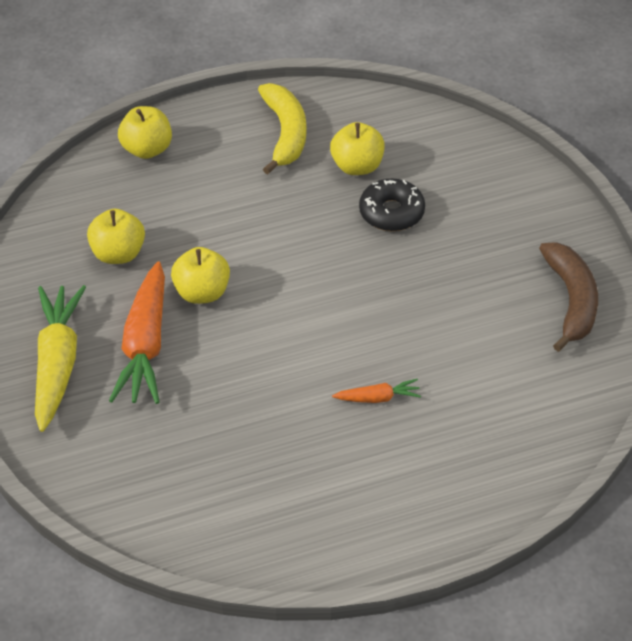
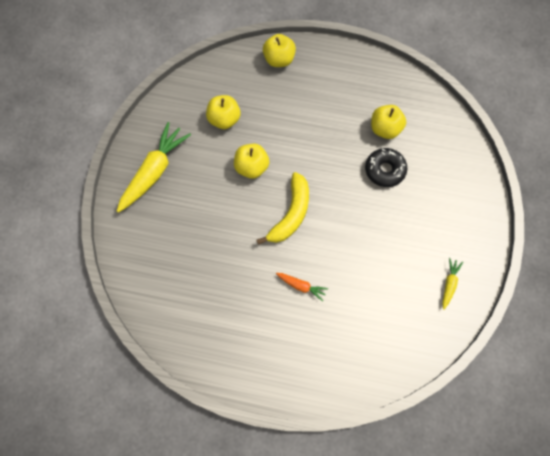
camera: 30 degrees right, 20 degrees up
(145, 345) = (203, 184): orange carrot -> none
(285, 133) = (359, 86): yellow banana -> yellow banana (291, 214)
(571, 300) = (449, 284): brown banana -> yellow carrot

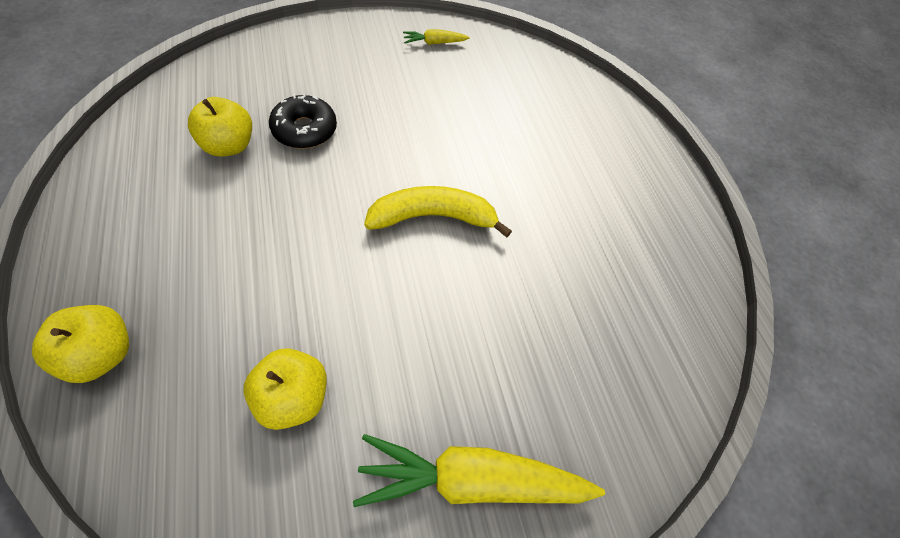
camera: 125 degrees left, 10 degrees down
(251, 167) = (379, 302): yellow apple -> none
(301, 286) = (529, 171): orange carrot -> none

